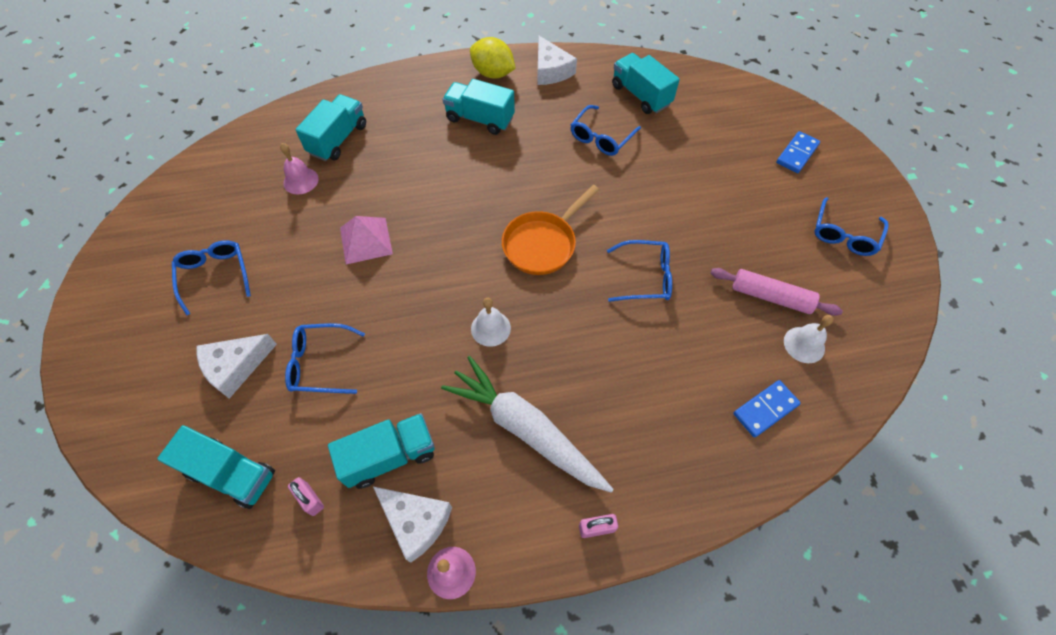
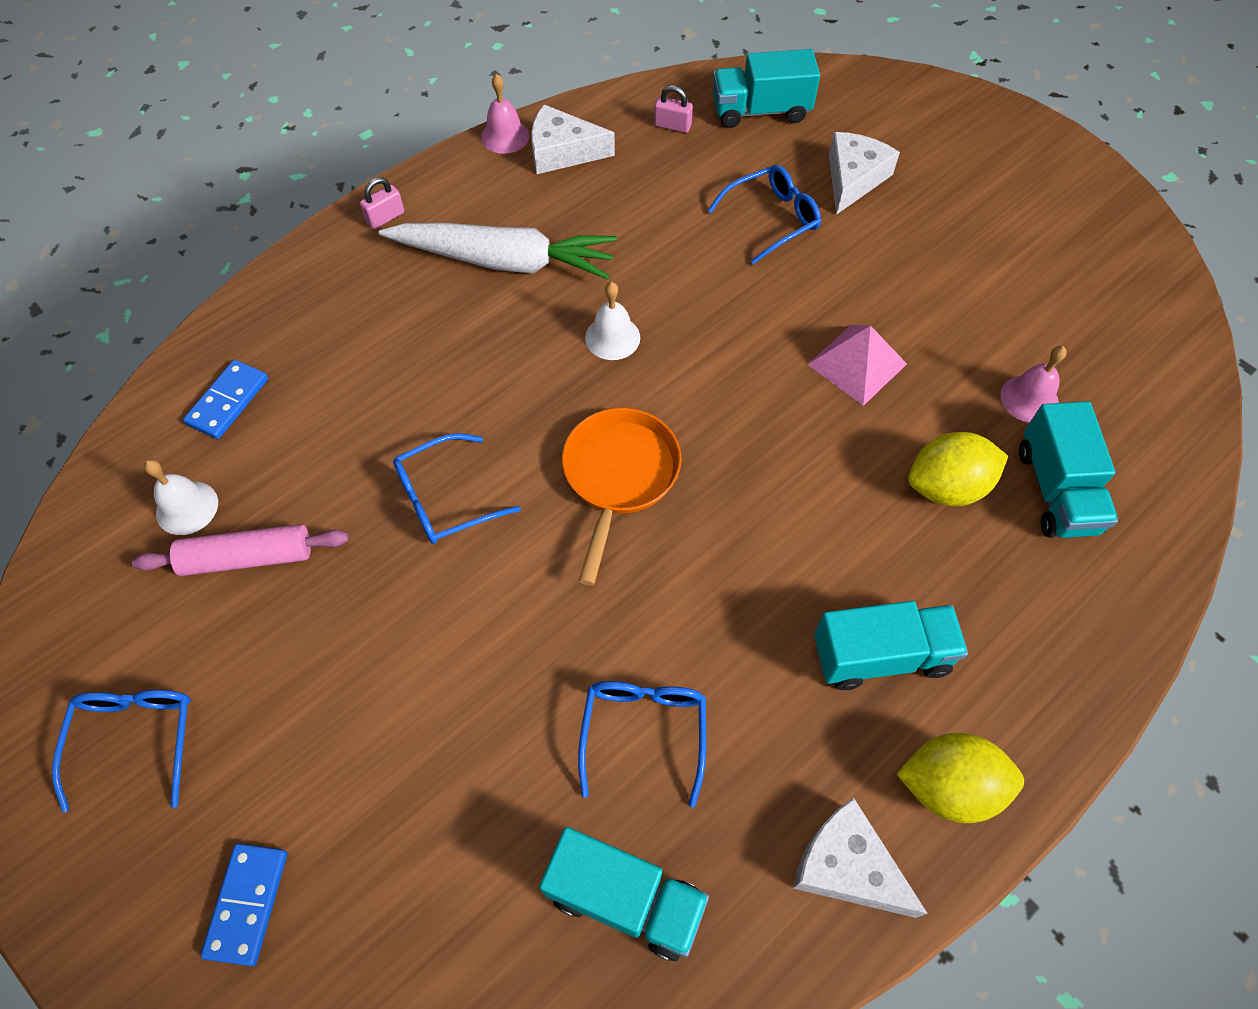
camera: 150 degrees right, 0 degrees up
(215, 276) = (983, 241): blue glasses -> none
(385, 163) = (946, 487): none -> yellow lemon
(389, 456) = (627, 182): turquoise truck -> none

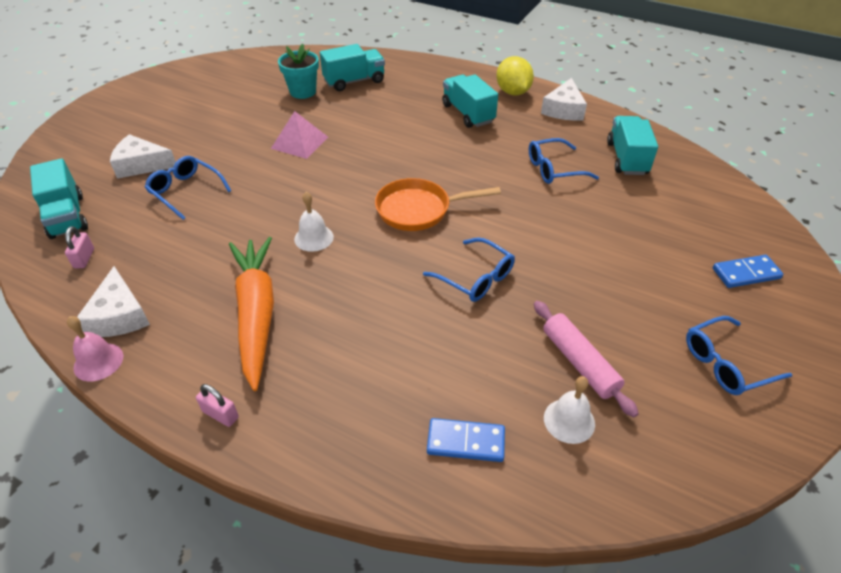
camera: 110 degrees left, 15 degrees down
(504, 261) = (256, 314): white carrot -> orange carrot
(946, 487) = (367, 108): yellow lemon -> none
(1029, 399) = (303, 92): pink bell -> turquoise flower pot

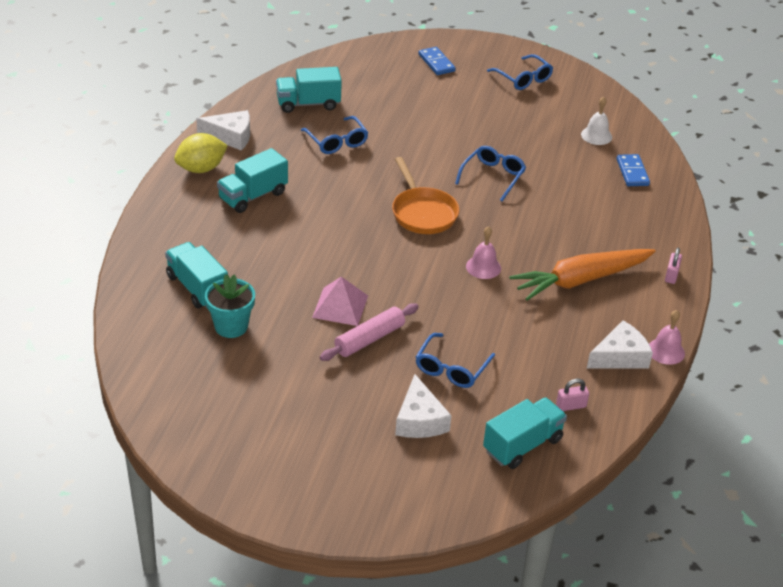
camera: 105 degrees left, 5 degrees down
(314, 238) = (483, 267): white bell -> pink bell
(579, 362) = (550, 131): pink rolling pin -> pink rolling pin (369, 339)

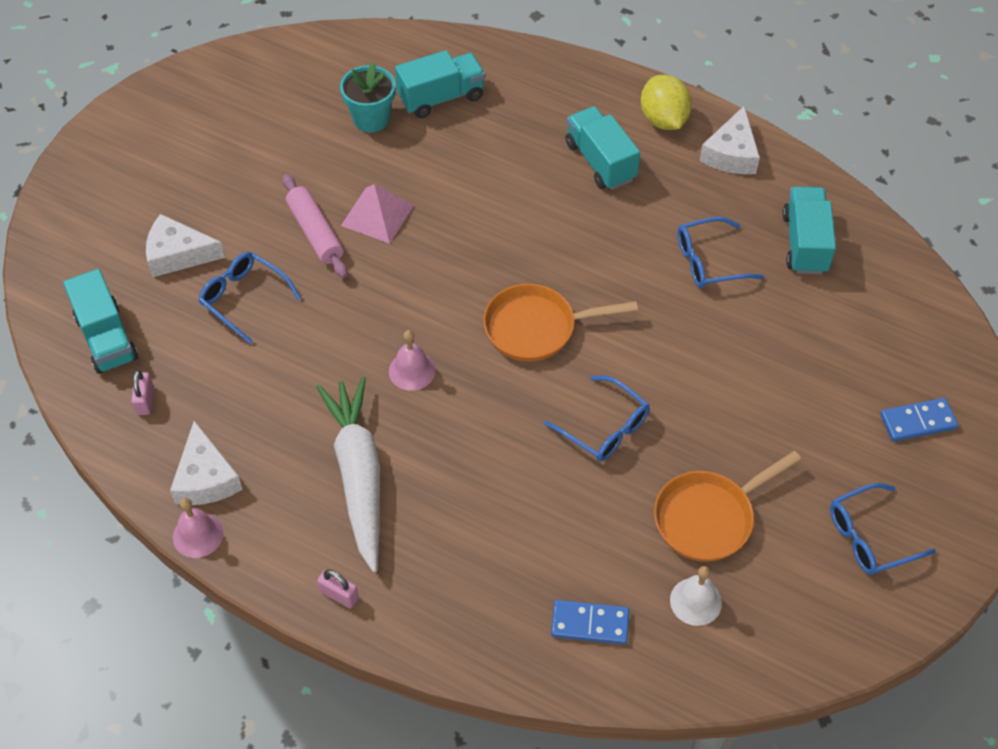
camera: 105 degrees right, 15 degrees up
(538, 133) = (709, 517): none -> orange pan
(581, 280) = (358, 476): orange carrot -> white carrot

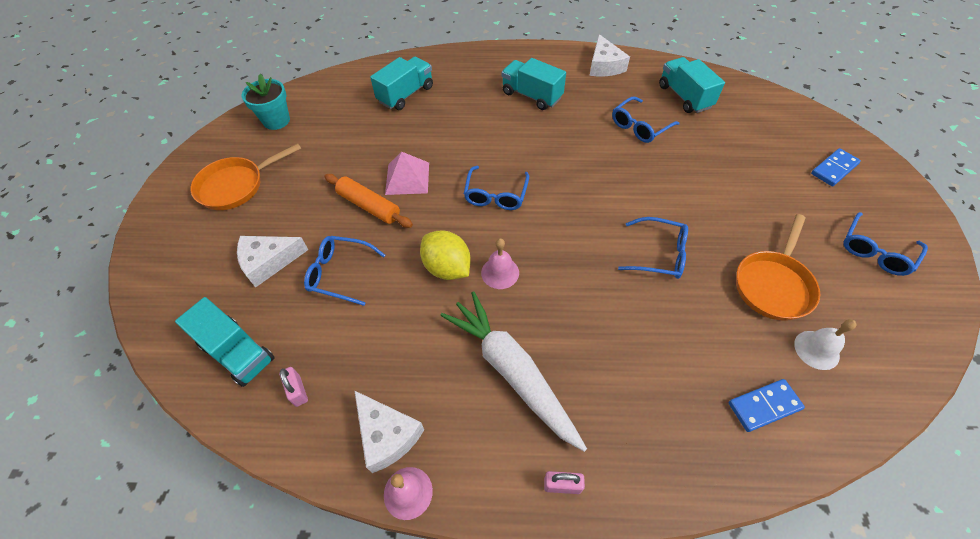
camera: 25 degrees left, 0 degrees up
(315, 232) = (369, 206): pink rolling pin -> orange rolling pin
(371, 119) = (366, 122): turquoise flower pot -> turquoise flower pot (276, 120)
(466, 278) = (496, 195): none -> blue glasses
(537, 328) = (565, 207): orange pan -> orange pan (236, 186)
(663, 120) = (551, 61): yellow lemon -> yellow lemon (447, 268)

